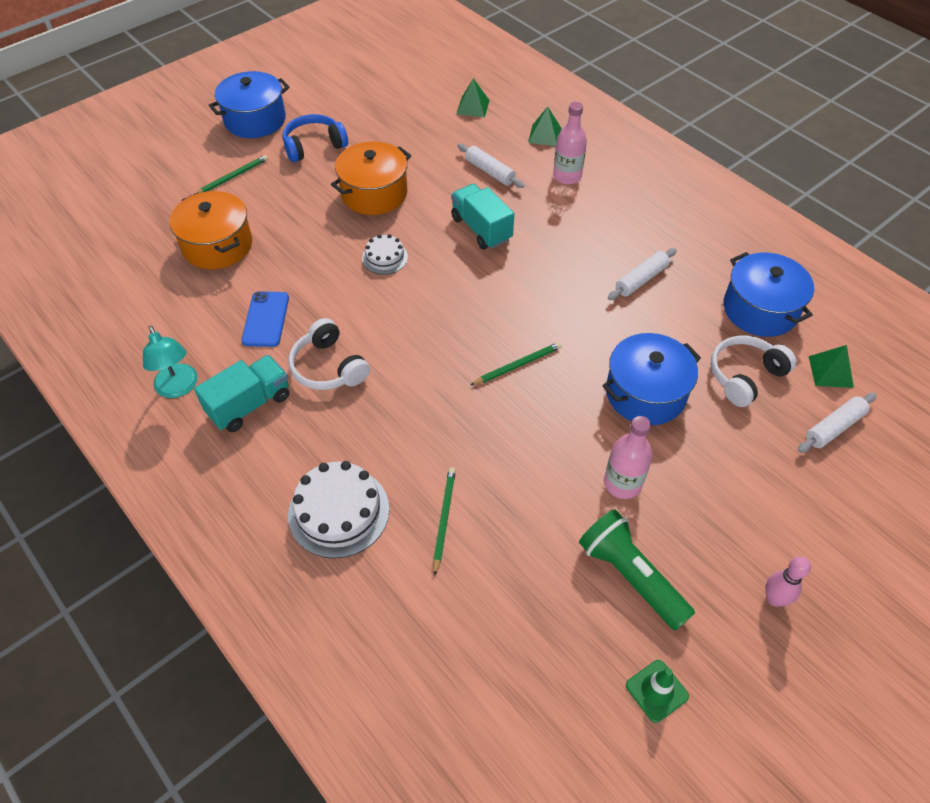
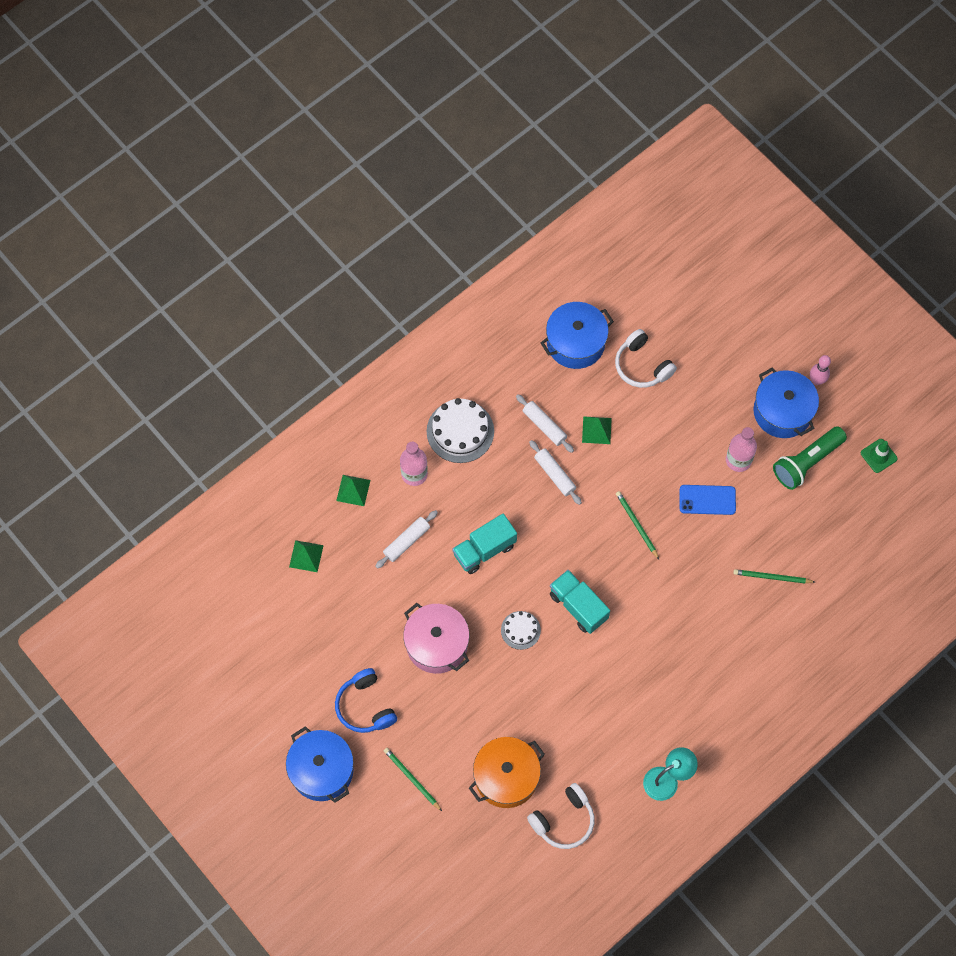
camera: 90 degrees left, 15 degrees up
(249, 404) = (681, 722): turquoise truck -> turquoise truck (578, 606)
(266, 319) = (593, 722): blue phone -> blue phone (707, 500)
(328, 367) = (643, 666): white headphones -> white headphones (564, 820)
(338, 511) = (770, 647): white cake -> white cake (460, 431)
(374, 193) = (437, 644): orange pot -> pink pot
(645, 393) = (660, 436): blue pot -> blue pot (782, 411)
(830, 371) = (636, 307): green pyramid -> green pyramid (596, 430)
(834, 427) = (686, 316): white rolling pin -> white rolling pin (555, 474)

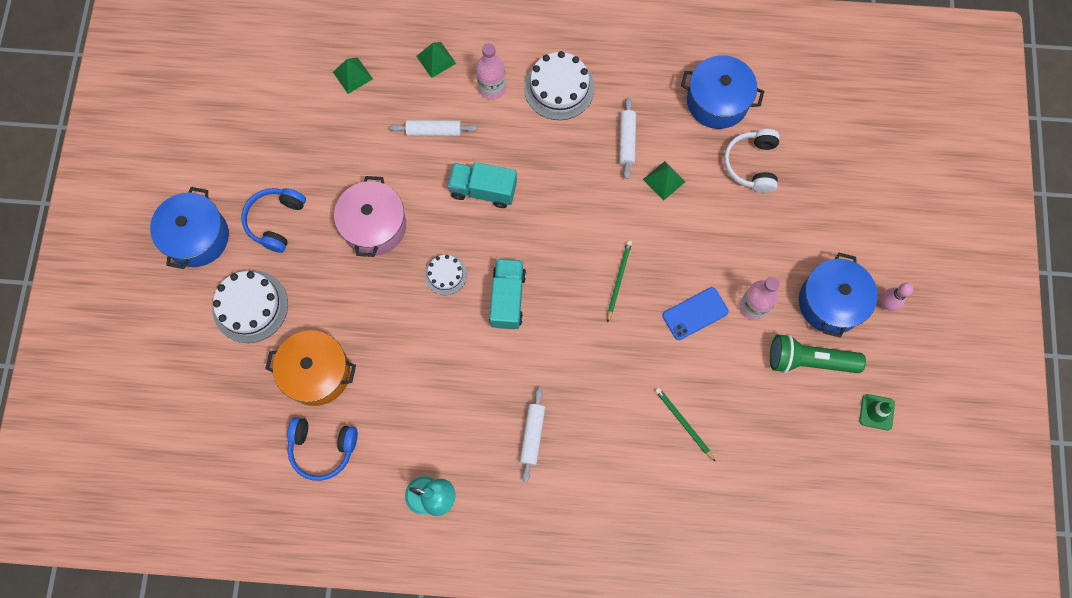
camera: 45 degrees right, 5 degrees up
(412, 779) = (250, 306): green pencil -> white cake
(555, 474) = (596, 184): white rolling pin -> white rolling pin (532, 435)
(564, 820) = (322, 449): white headphones -> blue headphones
(707, 500) = (695, 314): blue phone -> blue phone turned 75 degrees counterclockwise

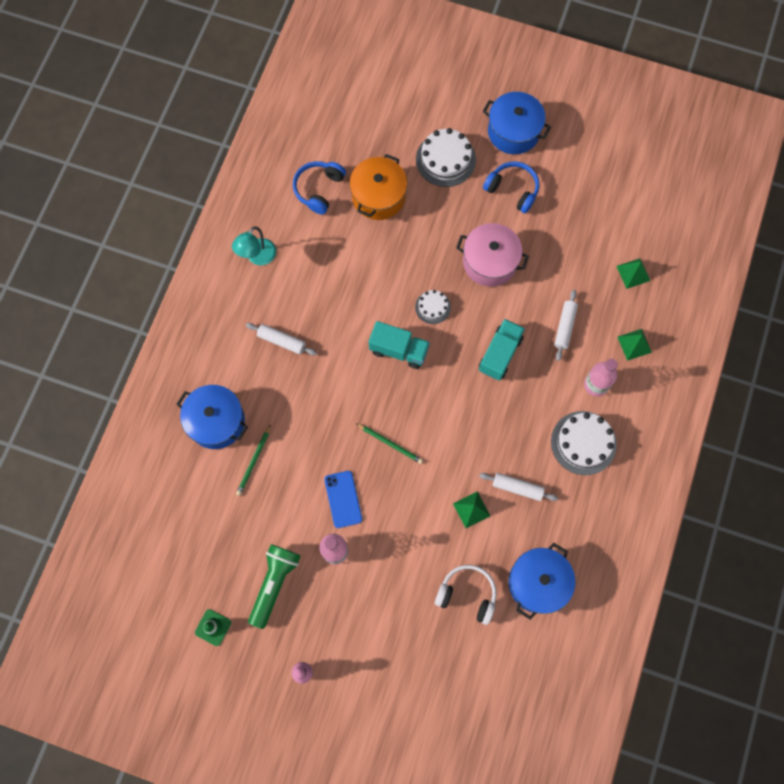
camera: 105 degrees right, 0 degrees up
(683, 423) = (254, 461): green pencil -> green pencil turned 135 degrees clockwise
(830, 302) = (319, 621): blue pot -> blue pot (216, 421)

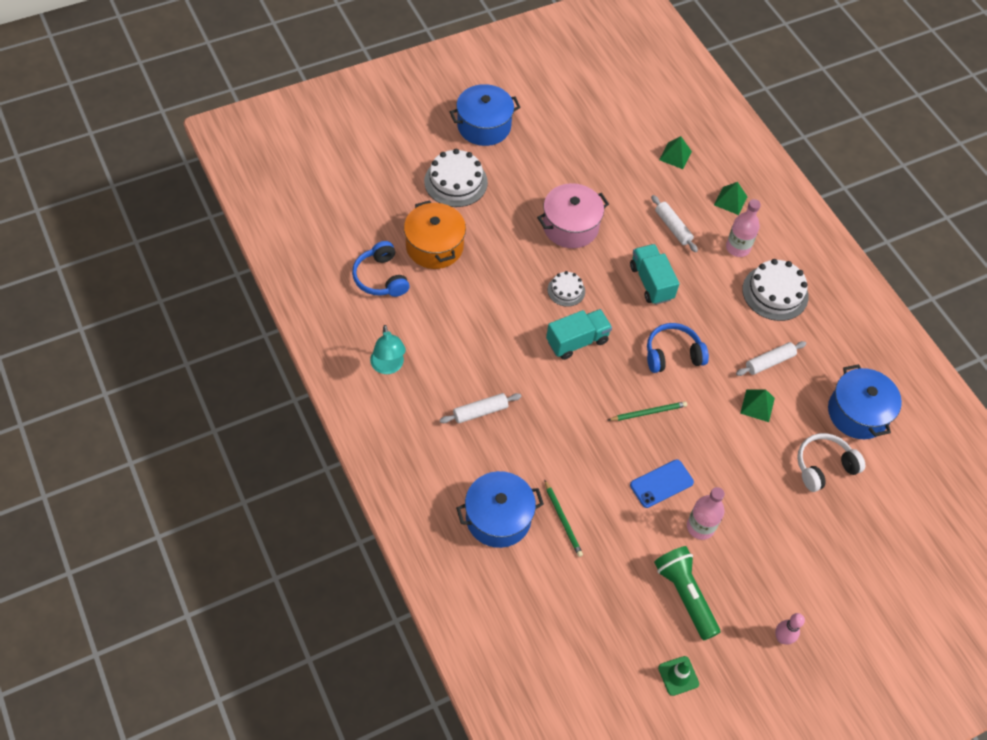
camera: 50 degrees left, 15 degrees down
(343, 499) = (661, 484): blue phone -> blue phone turned 60 degrees counterclockwise
(512, 190) = (529, 165): blue headphones -> blue headphones (672, 354)

